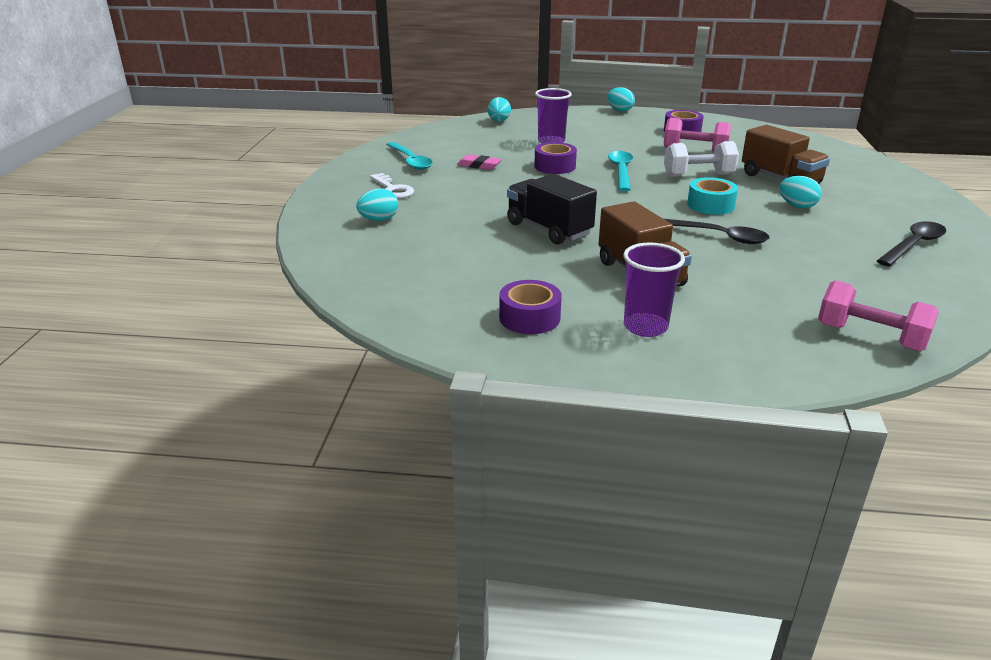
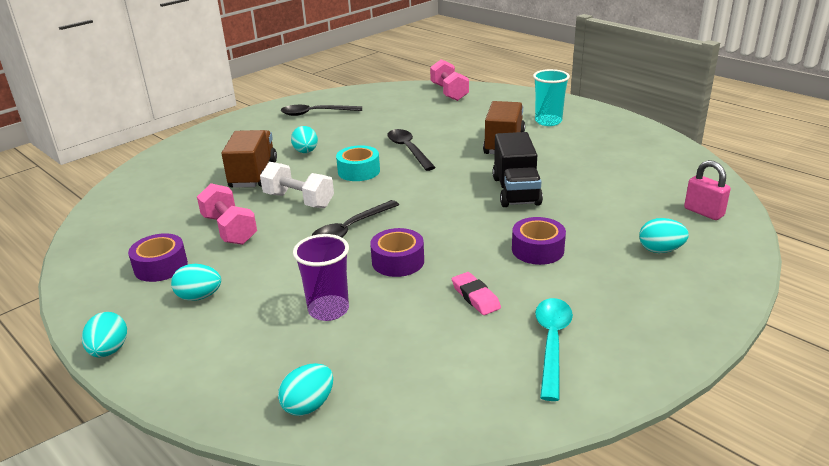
camera: 140 degrees left, 0 degrees up
(358, 260) = (703, 212): none -> pink padlock
(392, 189) = (616, 292): white key -> none
(529, 318) = (608, 141): purple tape -> purple tape (537, 250)
(621, 171) = (350, 229): turquoise spoon -> black spoon
(628, 129) = (199, 297): none -> turquoise egg
(645, 327) = (548, 121): purple cup -> turquoise cup

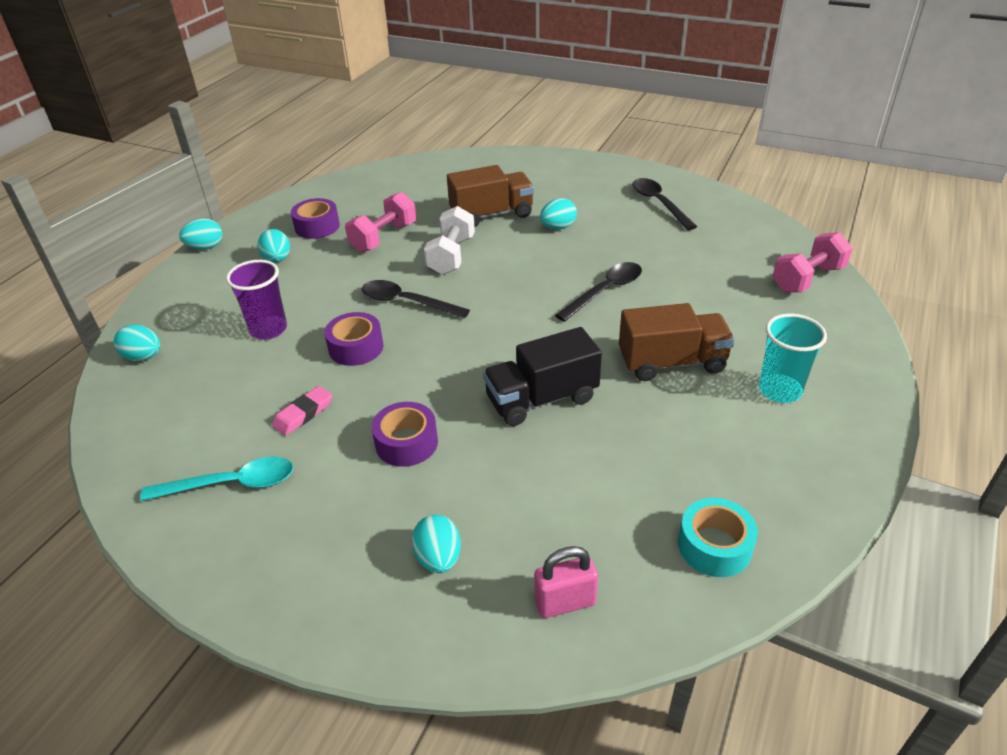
camera: 70 degrees right, 10 degrees up
(359, 171) = (532, 272): turquoise tape -> turquoise tape (714, 546)
(703, 212) = (565, 602): pink padlock -> pink padlock turned 45 degrees clockwise

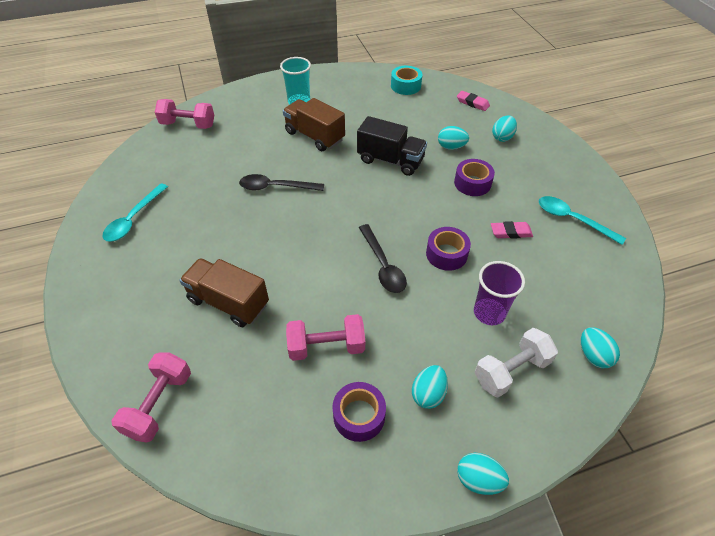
camera: 135 degrees left, 10 degrees up
(449, 167) = (159, 404): none -> pink dumbbell
(451, 256) = (309, 283): white dumbbell -> white dumbbell (511, 370)
(558, 227) = (215, 251): turquoise egg -> turquoise egg (451, 147)
(565, 602) = (472, 103): pink padlock -> pink eraser
(659, 203) = (134, 219): black spoon -> turquoise spoon

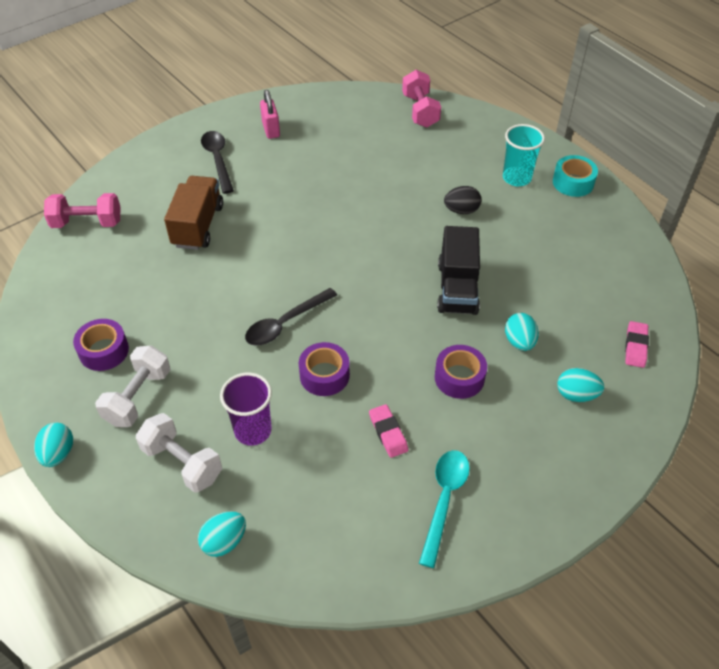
camera: 70 degrees right, 0 degrees up
(134, 219) = (271, 130): turquoise spoon -> pink padlock
(275, 187) = (360, 207): black spoon -> black spoon (218, 160)
(314, 136) = (461, 210): brown truck -> black egg
(326, 346) = (170, 308): pink dumbbell -> none
(405, 86) = (623, 265): turquoise tape -> turquoise tape (573, 182)
(428, 394) = (138, 397): turquoise egg -> white dumbbell

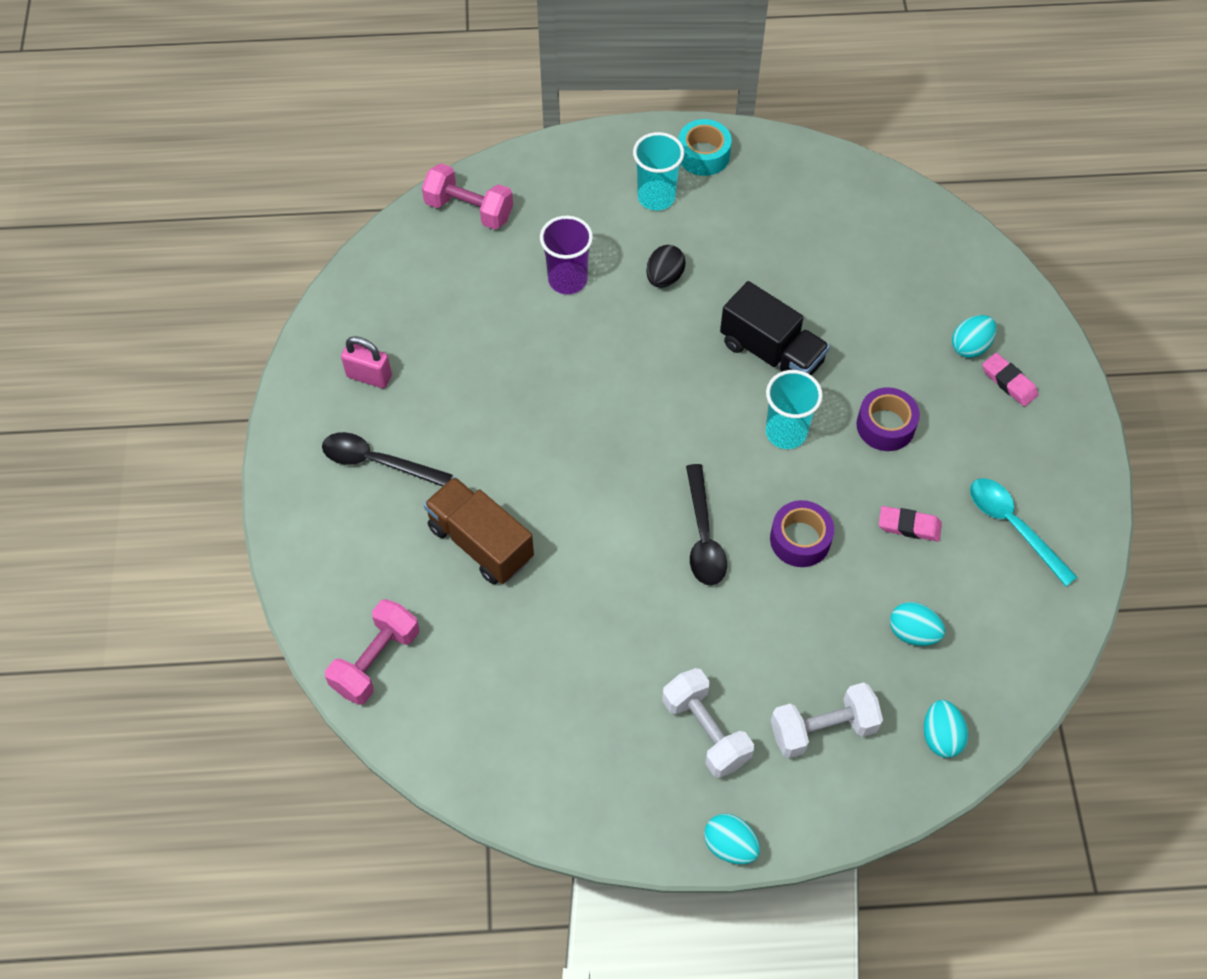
camera: 55 degrees left, 10 degrees up
(104, 351) = (611, 736): purple tape -> none
(253, 430) = (826, 643): purple cup -> purple cup (567, 280)
(402, 326) = (786, 432): none -> turquoise cup
(519, 342) = (878, 348): turquoise egg -> turquoise egg (913, 632)
(635, 346) = (949, 262): pink eraser -> pink eraser (1009, 382)

